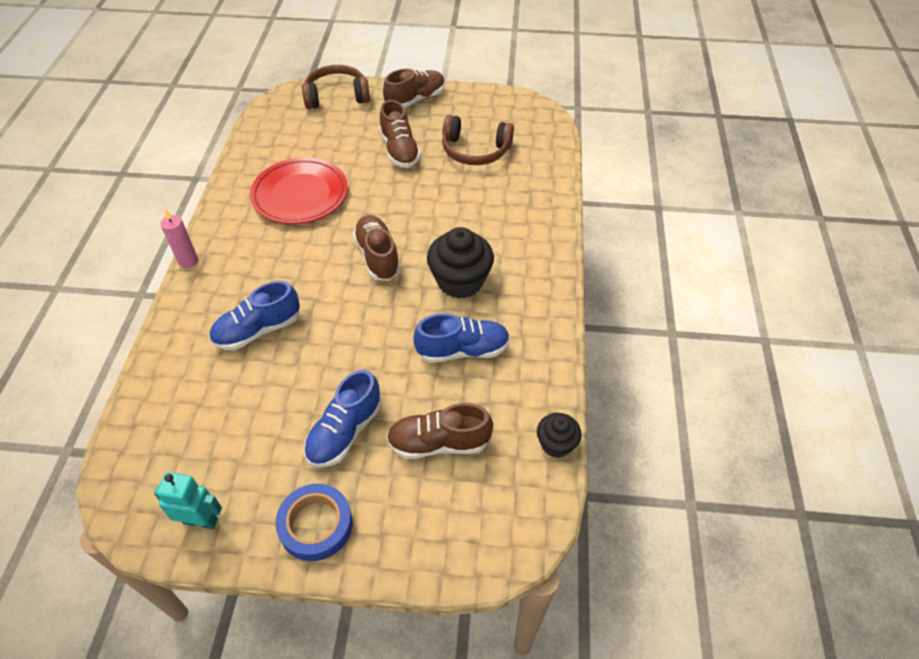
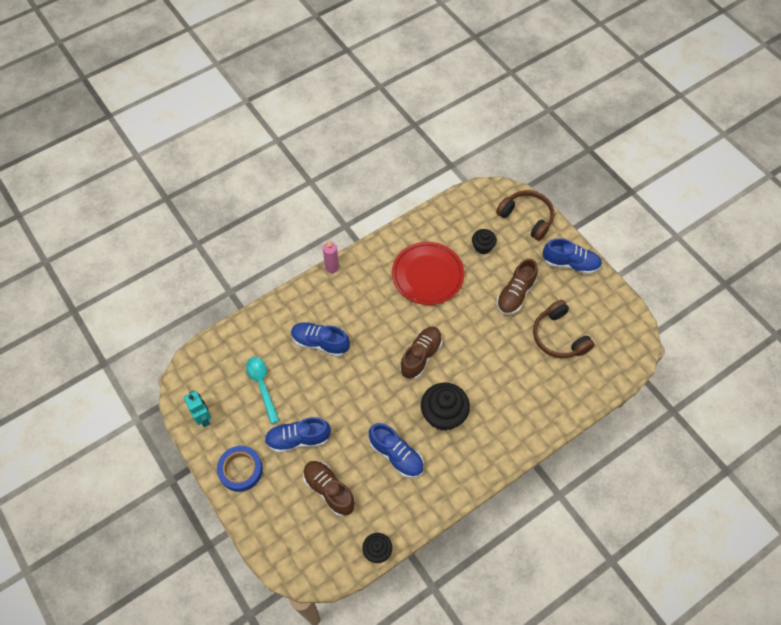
camera: 50 degrees right, 10 degrees up
(237, 423) = (262, 385): none -> turquoise spoon
(324, 140) = (482, 247): none -> black cupcake
(415, 100) = (570, 264): brown shoe -> blue shoe

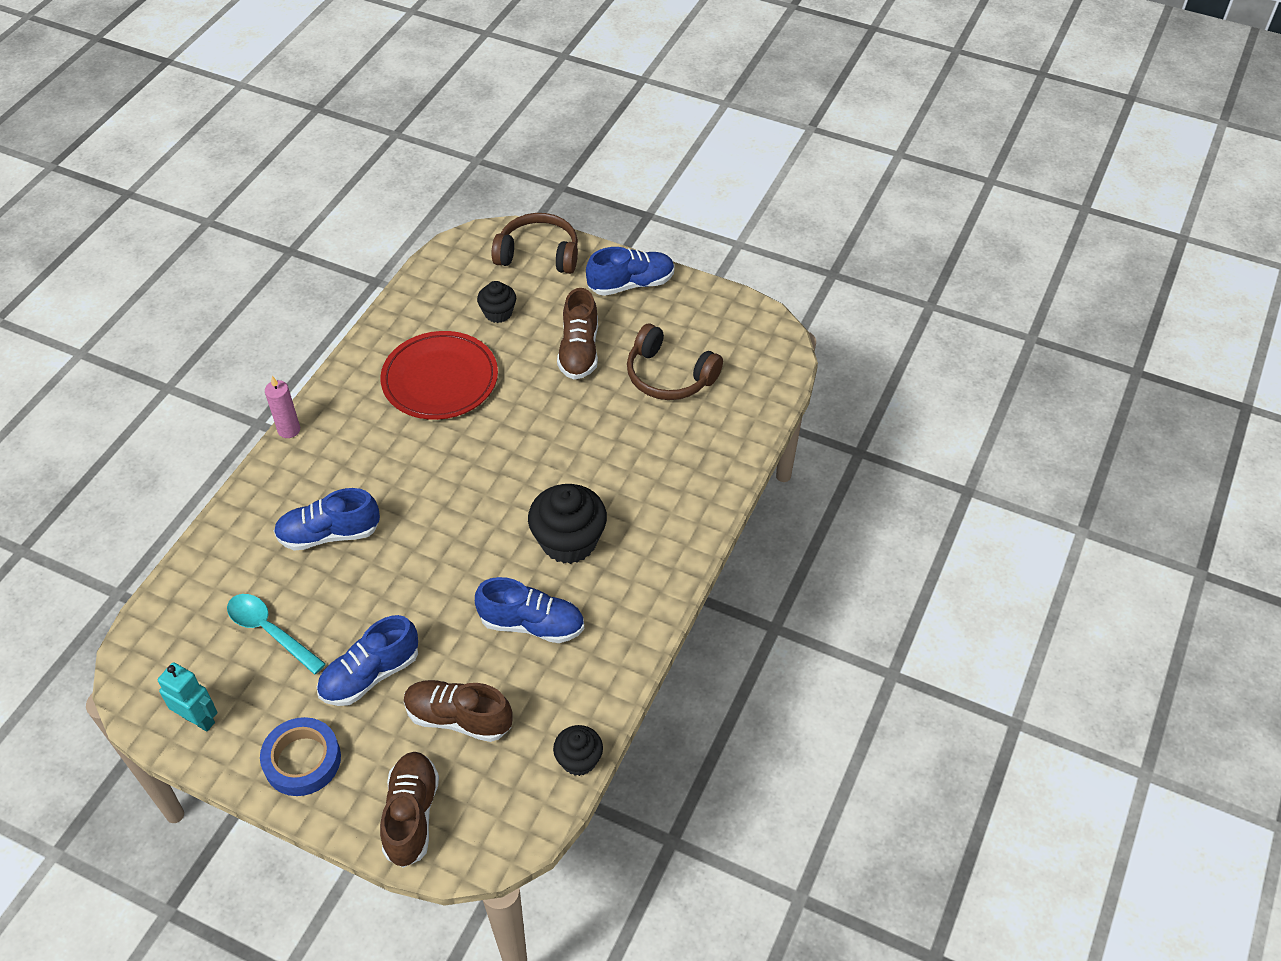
camera: 30 degrees left, 10 degrees down
(421, 356) = (492, 484): brown shoe -> brown shoe (411, 815)

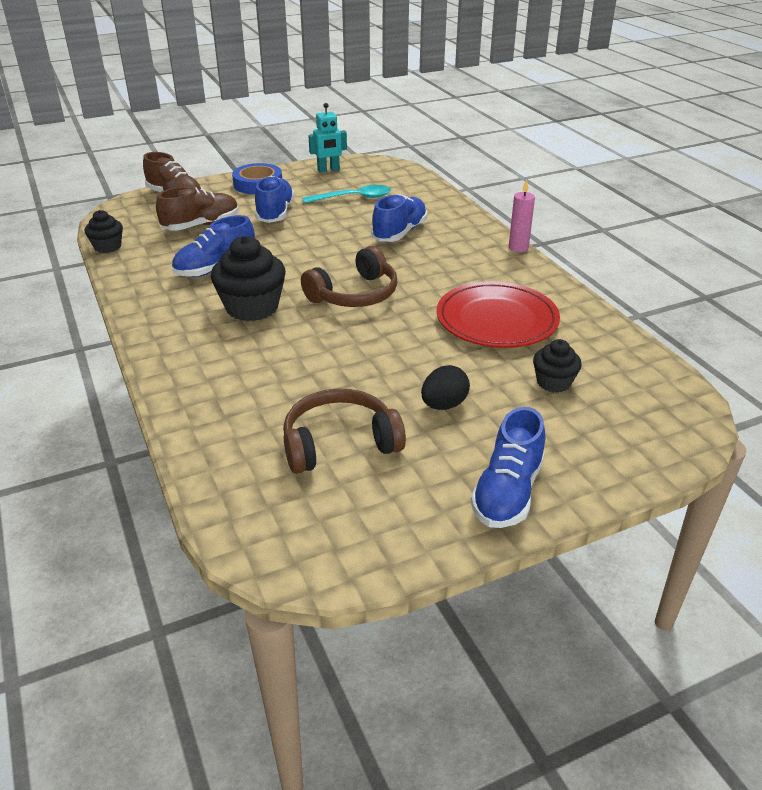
camera: 130 degrees right, 15 degrees down
(538, 254) = (627, 449): brown headphones -> brown headphones (354, 294)
(579, 351) = (444, 405): brown shoe -> black egg

